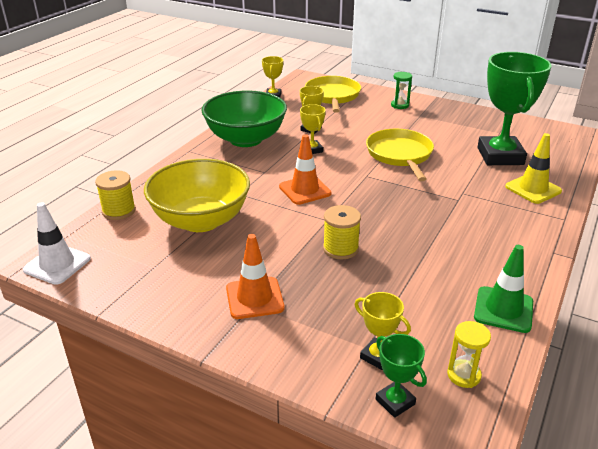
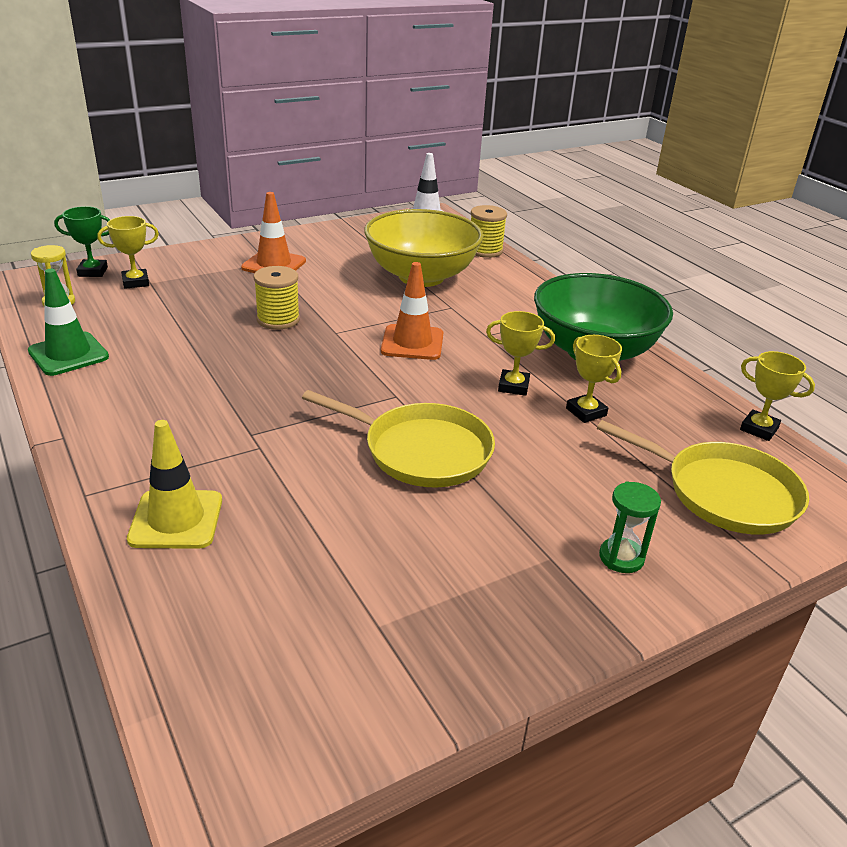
camera: 120 degrees right, 0 degrees up
(500, 156) = (299, 556): green trophy -> none

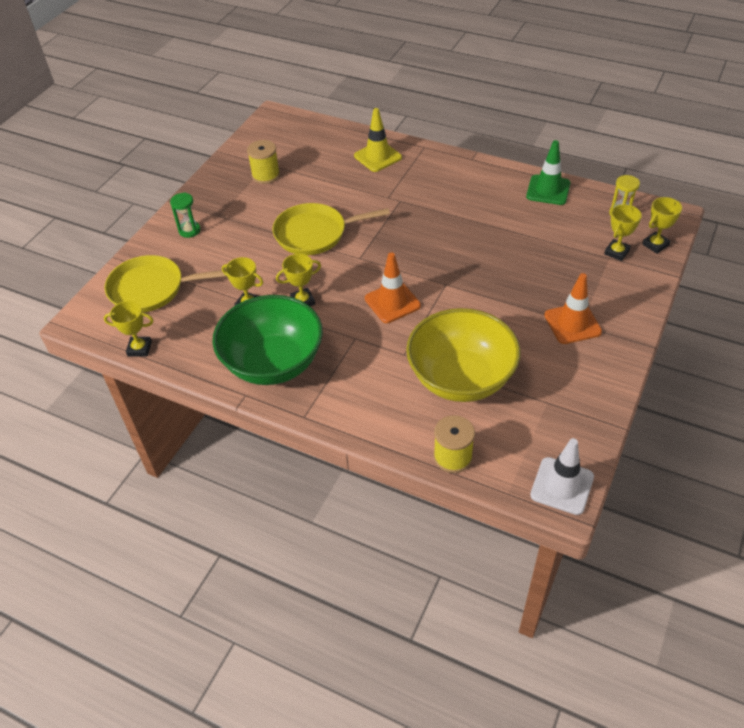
camera: 150 degrees right, 15 degrees up
(93, 272) = (655, 245): green trophy -> yellow trophy
(278, 319) = (490, 274): yellow spool -> yellow spool (266, 175)

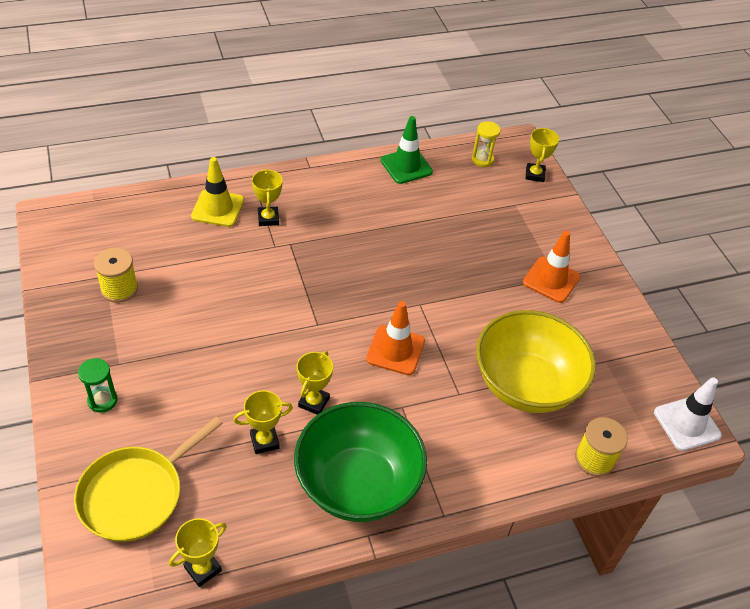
camera: 50 degrees left, 0 degrees up
(314, 234) = (245, 325): yellow pan -> none
(616, 252) = (515, 196): yellow trophy -> yellow trophy (268, 218)

